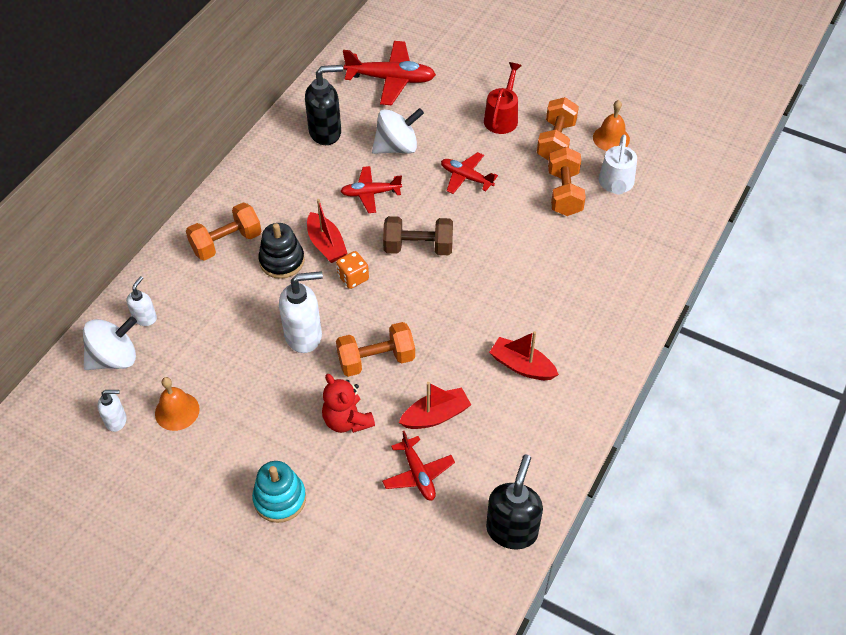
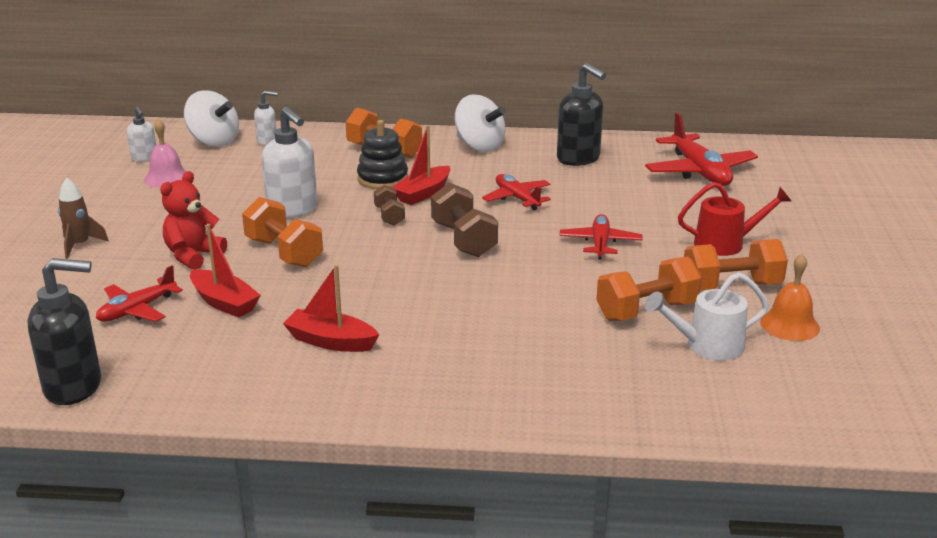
camera: 65 degrees right, 25 degrees down
(177, 411) = (167, 178): orange bell -> pink bell
(280, 499) = (80, 245): turquoise stacking toy -> brown rocket
(353, 277) = (389, 216): orange dice -> brown dumbbell
(397, 147) = (601, 197): white spinning top -> white spinning top (479, 146)
(522, 366) = (331, 341): red boat -> red boat turned 75 degrees counterclockwise

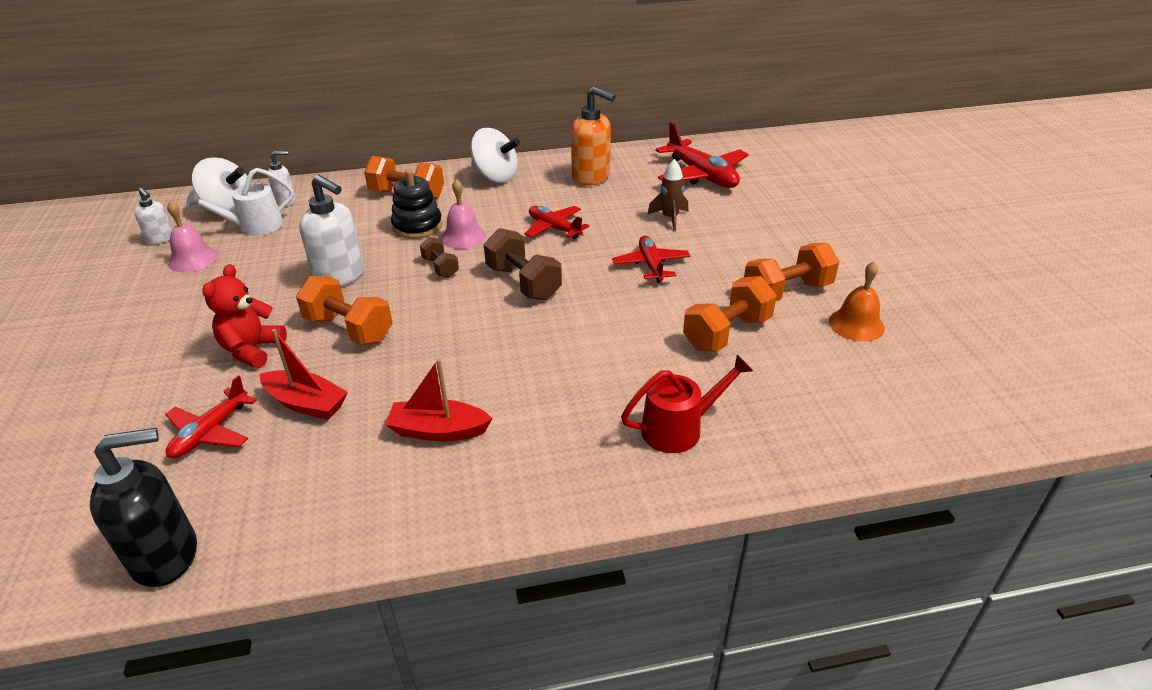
camera: 15 degrees left, 10 degrees up
(80, 245) = (119, 359): brown rocket -> brown rocket (670, 218)
(423, 193) = (463, 236): red boat -> pink bell
(579, 159) = (591, 177): black soap dispenser -> orange soap dispenser
(706, 346) = (798, 362): white watering can -> white watering can (254, 227)
(726, 244) = (760, 246): red watering can -> red watering can (679, 428)

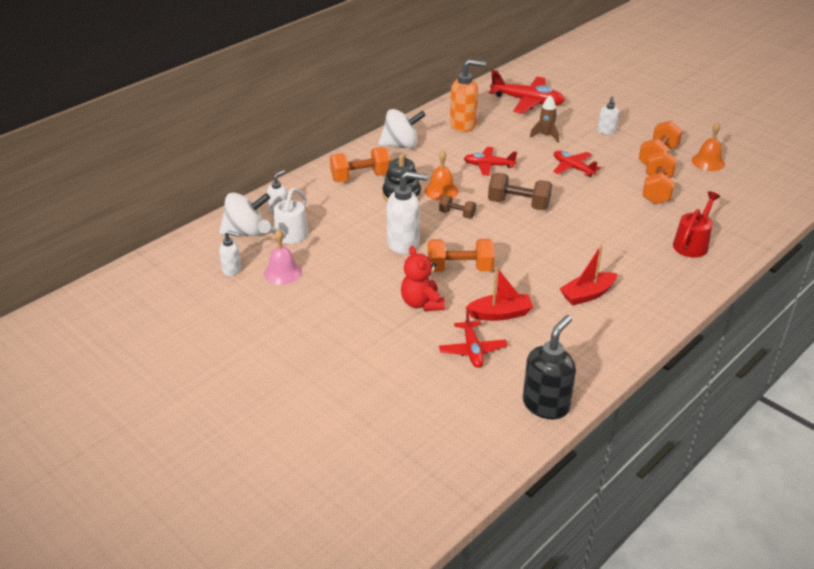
camera: 35 degrees left, 0 degrees up
(463, 236) = (441, 191): pink bell -> orange bell
(757, 237) = (606, 131): none -> white soap dispenser

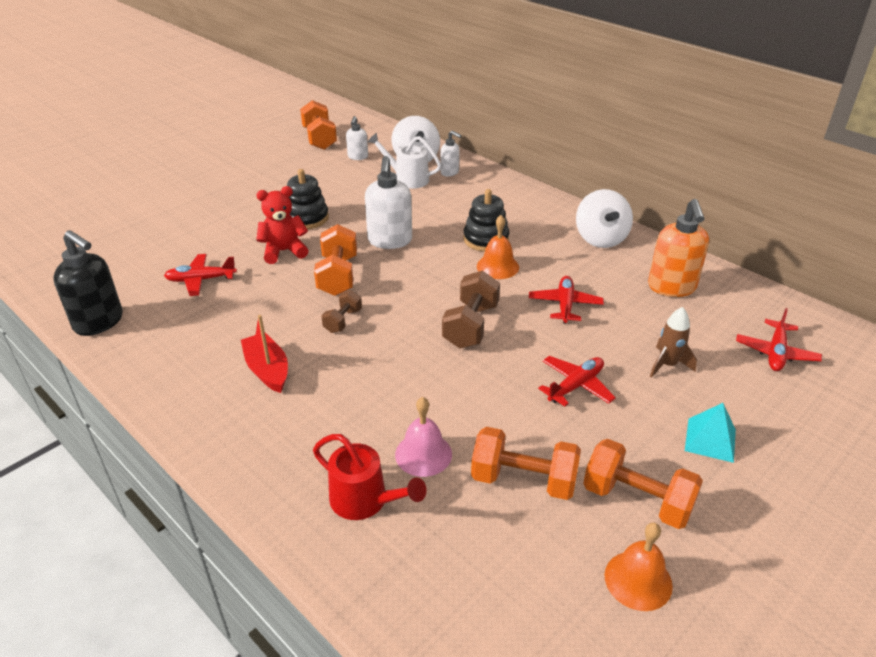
camera: 90 degrees right, 0 degrees up
(282, 272) = (350, 179): pink bell -> pink bell (423, 454)
(360, 177) = (520, 213): orange dumbbell -> orange dumbbell (319, 139)
(361, 295) = (306, 218): none -> black stacking toy
(457, 214) = (446, 277): brown dumbbell -> brown dumbbell (343, 321)
(500, 314) = (251, 300): red boat -> none
(527, 101) = (776, 352): red plane -> red plane, size x0.62
(606, 131) = (710, 440): white soap dispenser -> turquoise pyramid

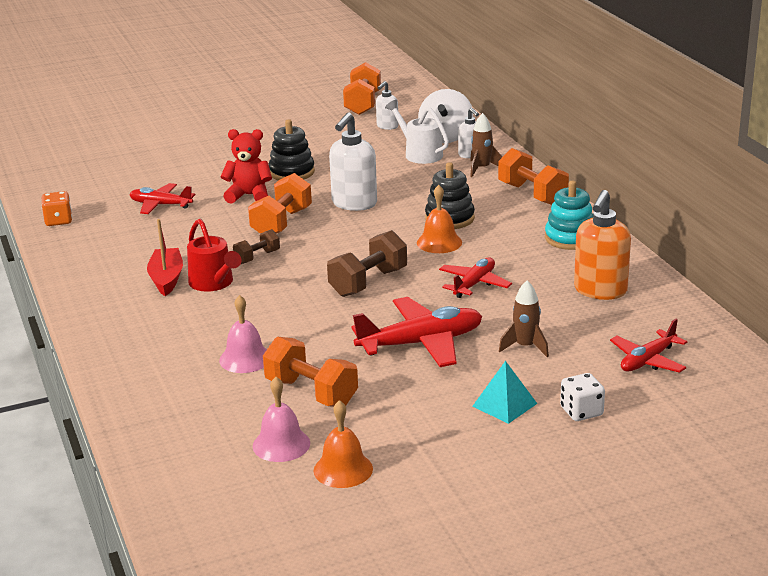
camera: 25 degrees right, 10 degrees down
(99, 322) = (58, 221): black soap dispenser -> orange dice
(365, 501) = (175, 376): red watering can -> red watering can (214, 283)
(471, 184) = (482, 169): none -> brown rocket
(549, 565) = (281, 444): none -> pink bell
(575, 386) = (421, 343): red plane -> red plane, size x1.62
(600, 239) = (570, 238): white spinning top -> turquoise stacking toy
(637, 500) = (394, 426): orange dumbbell -> orange dumbbell (532, 194)
(779, 428) = (581, 411): none -> white dice

